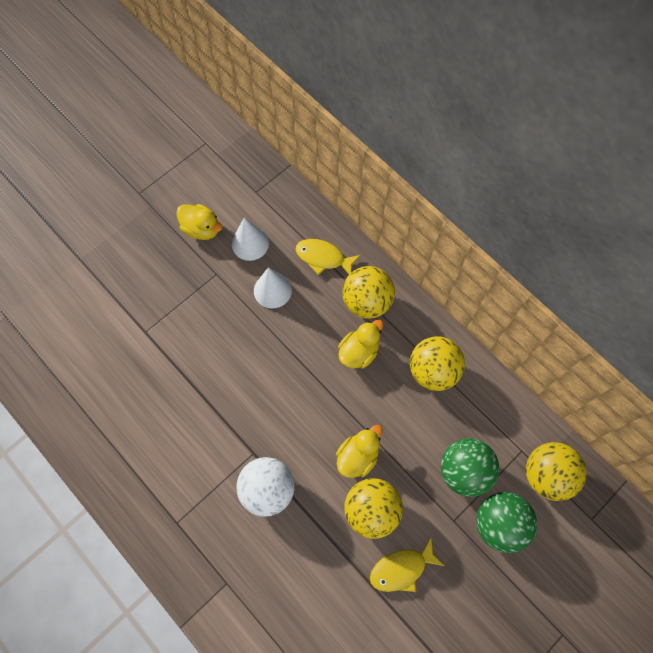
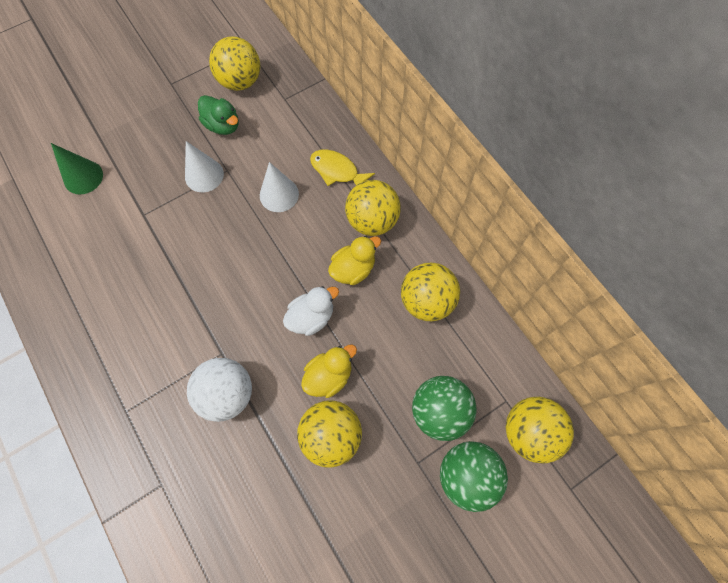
camera: 10 degrees right, 0 degrees up
(76, 304) = (83, 177): none -> green cone
(202, 229) = (223, 125): yellow duck -> green duck
(208, 180) = (240, 81): none -> yellow ball
(250, 243) = (267, 146): white cone -> white cone (204, 175)
(329, 404) = (311, 317): none -> white duck
(401, 568) = (350, 505): yellow fish -> none

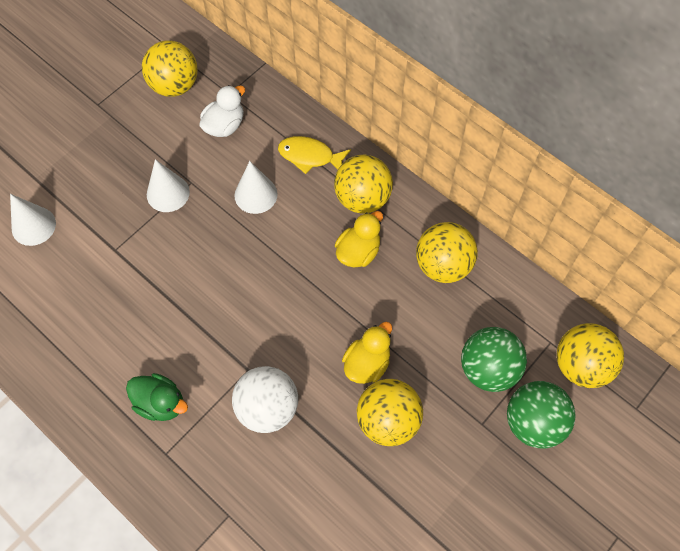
camera: 15 degrees left, 5 degrees down
(83, 177) = (33, 226): green cone -> white cone
(223, 125) = (171, 136): green duck -> green duck (161, 403)
(311, 317) = (330, 310): white duck -> white duck (224, 126)

